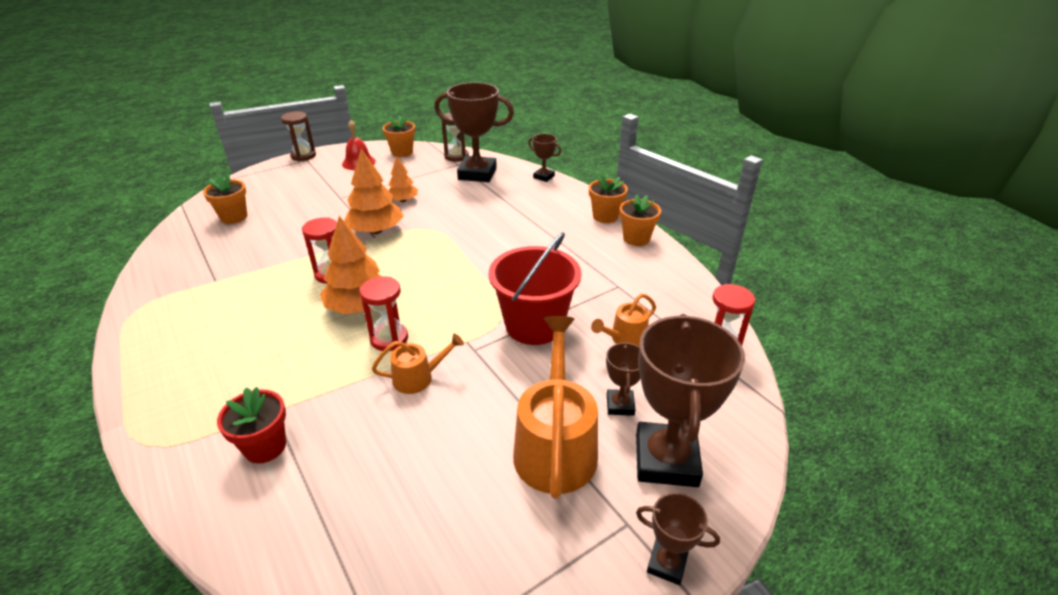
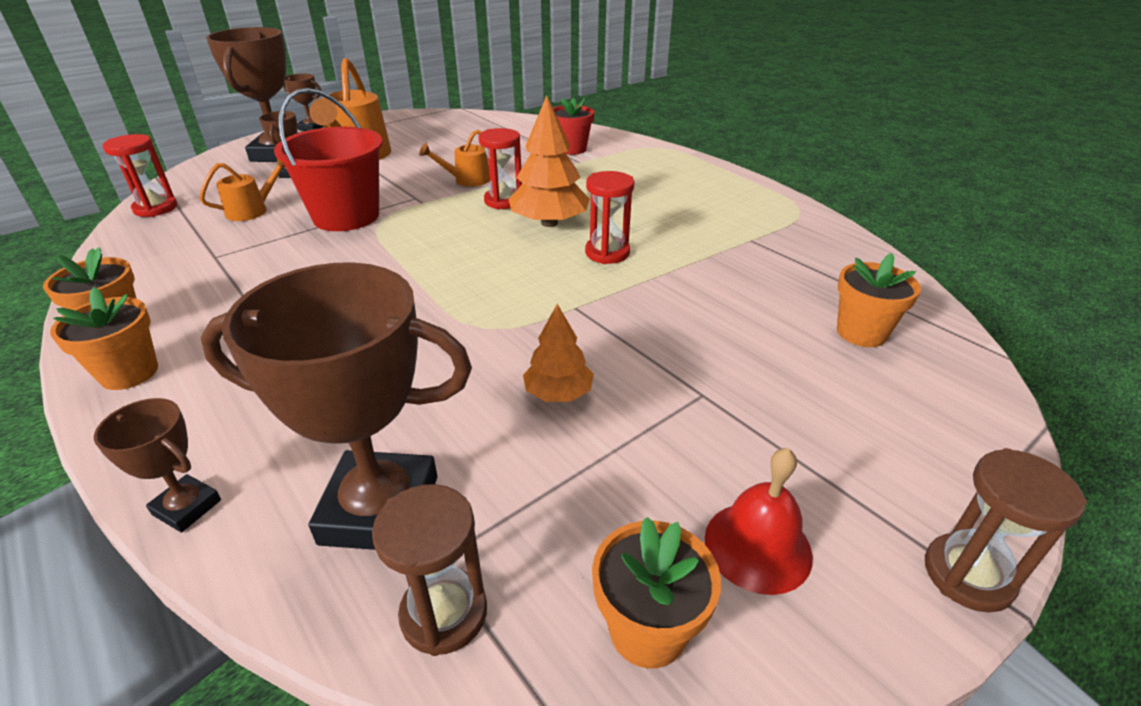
camera: 175 degrees right, 0 degrees up
(376, 231) = (580, 319): orange tree -> none

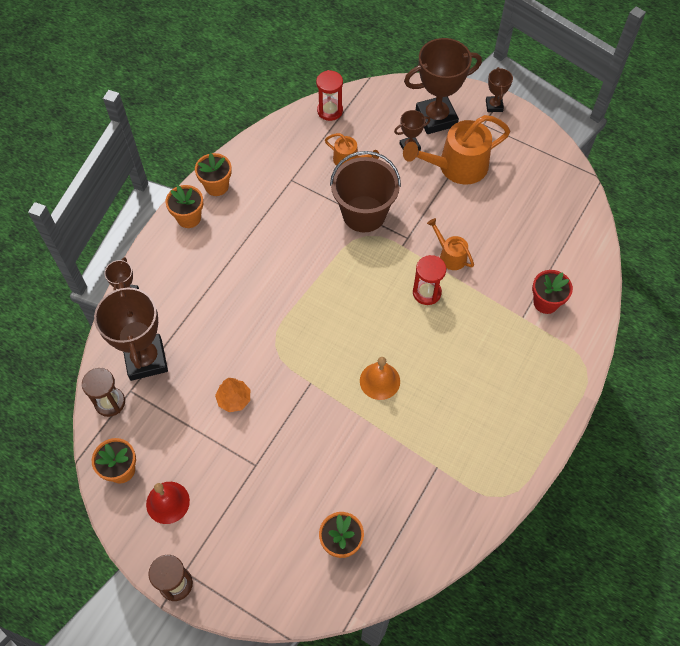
camera: 70 degrees right, 25 degrees up
(346, 216) = (364, 214): red bucket -> brown bucket
(549, 223) = (406, 333): orange tree -> none
(607, 253) = (380, 381): red hourglass -> orange bell

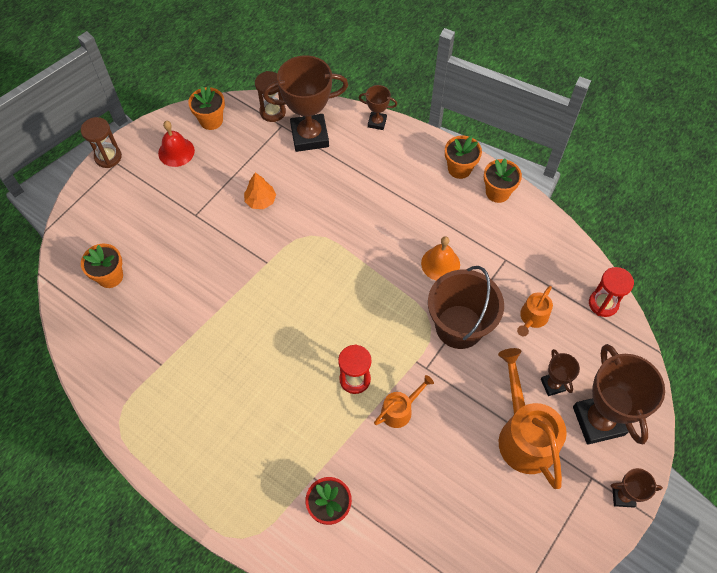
camera: 95 degrees right, 0 degrees up
(380, 381) = (259, 323): orange bell -> orange bell (440, 264)

